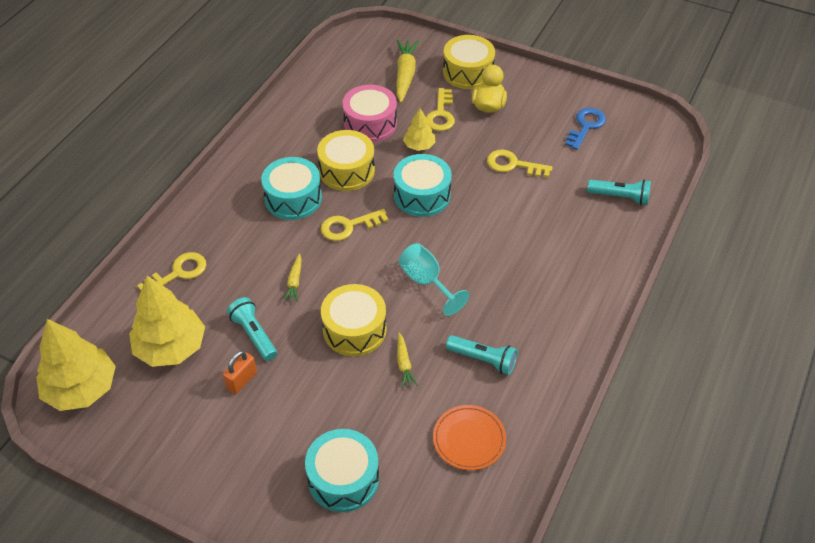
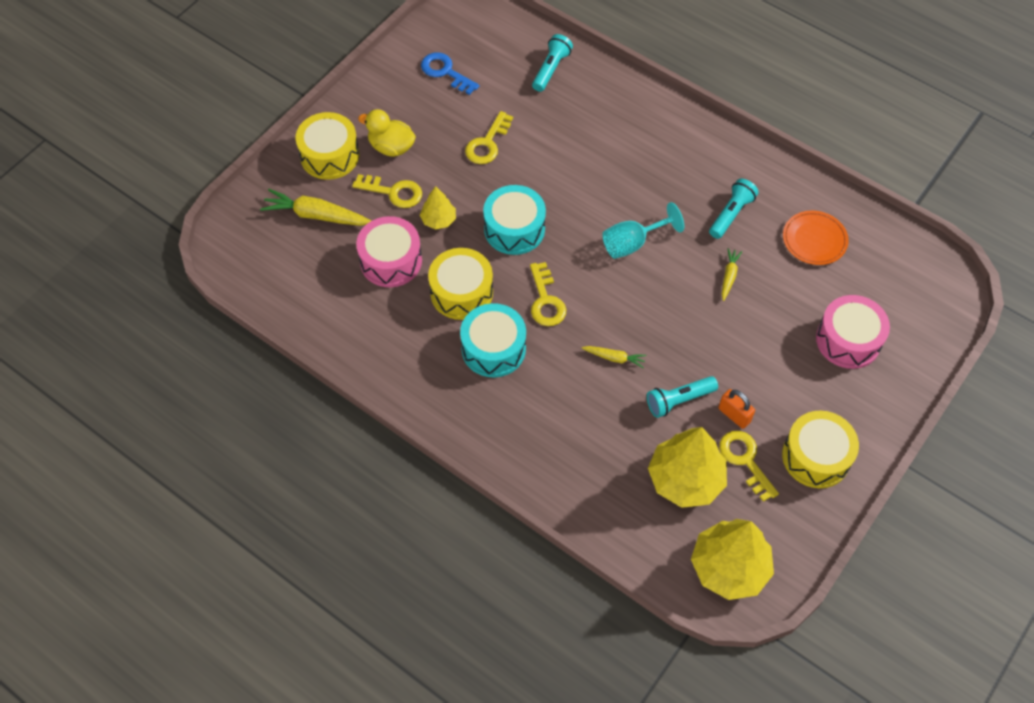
camera: 80 degrees left, 10 degrees up
(178, 273) = (584, 469): yellow key -> yellow key (745, 460)
(343, 479) = (848, 340): turquoise drum -> pink drum
(354, 330) = (684, 312): yellow drum -> yellow drum (816, 457)
(404, 364) = (729, 276): yellow carrot -> yellow carrot turned 75 degrees counterclockwise

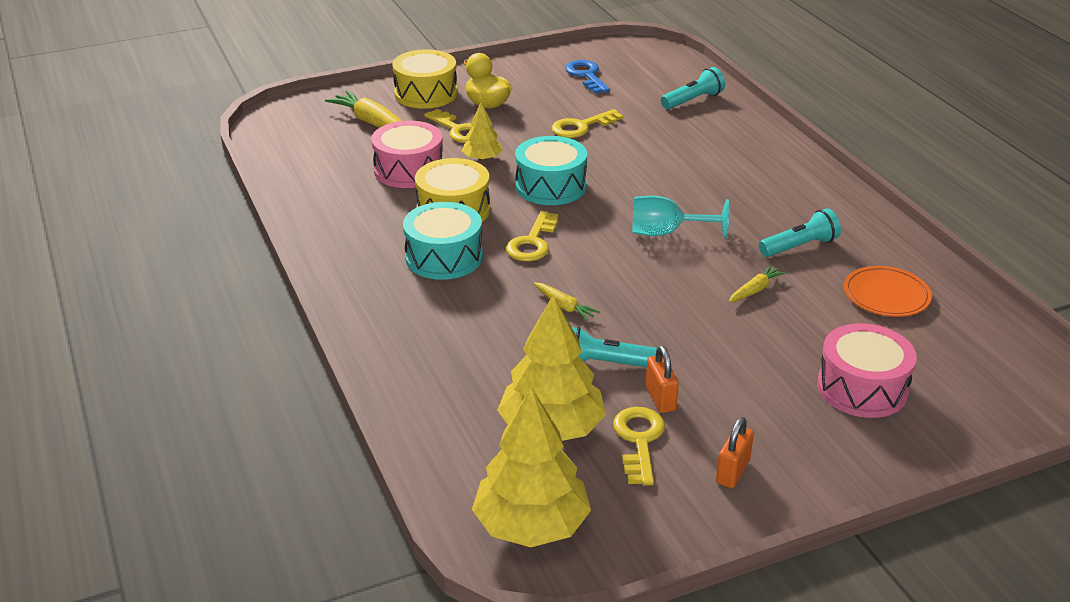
camera: 30 degrees right, 25 degrees down
(816, 457) = (732, 472): yellow drum -> orange padlock

